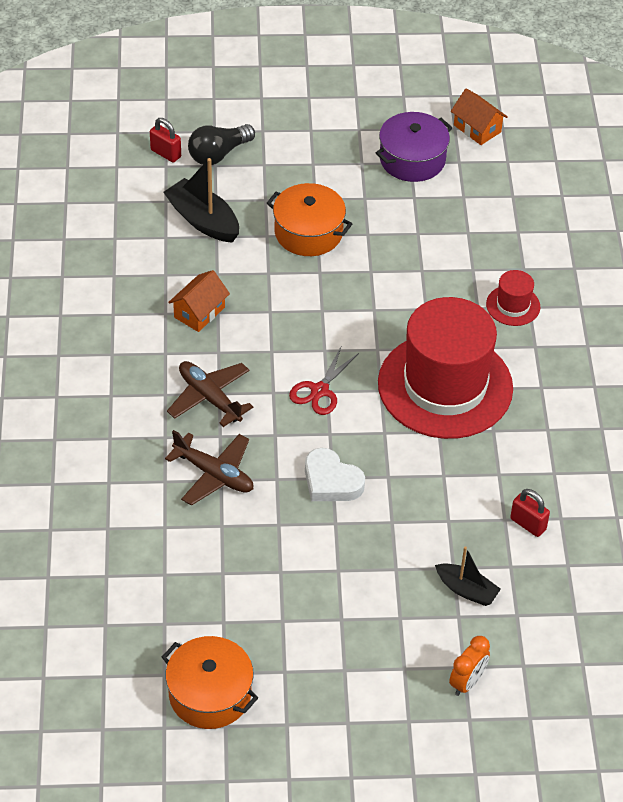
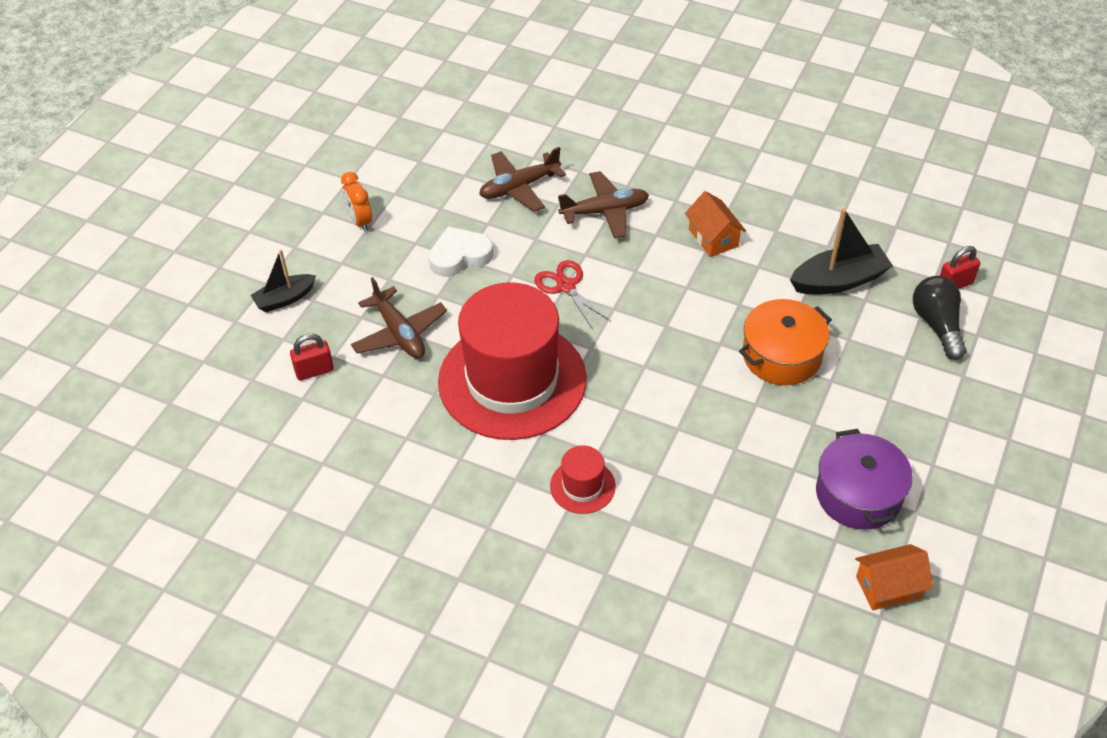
camera: 120 degrees right, 0 degrees up
(210, 694) = (320, 121): orange pot -> none
(448, 484) = (399, 333): none -> brown plane
(467, 682) = (204, 263): orange clock -> orange clock (360, 221)

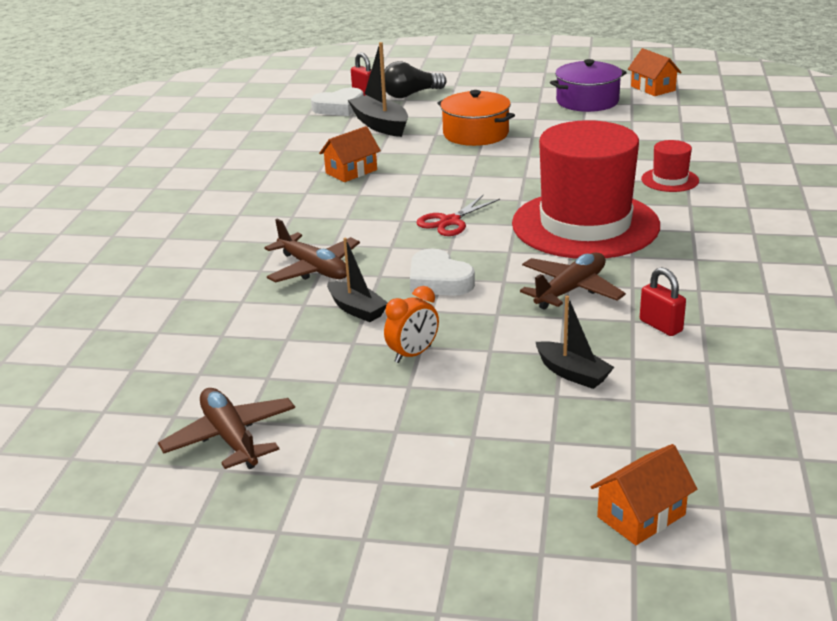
camera: 105 degrees left, 20 degrees down
(127, 286) = (641, 516): none -> orange house
(440, 202) = (356, 309): none -> black boat
(605, 211) = (335, 220): brown plane -> brown plane (230, 438)
(909, 255) = (339, 107): none -> white heart

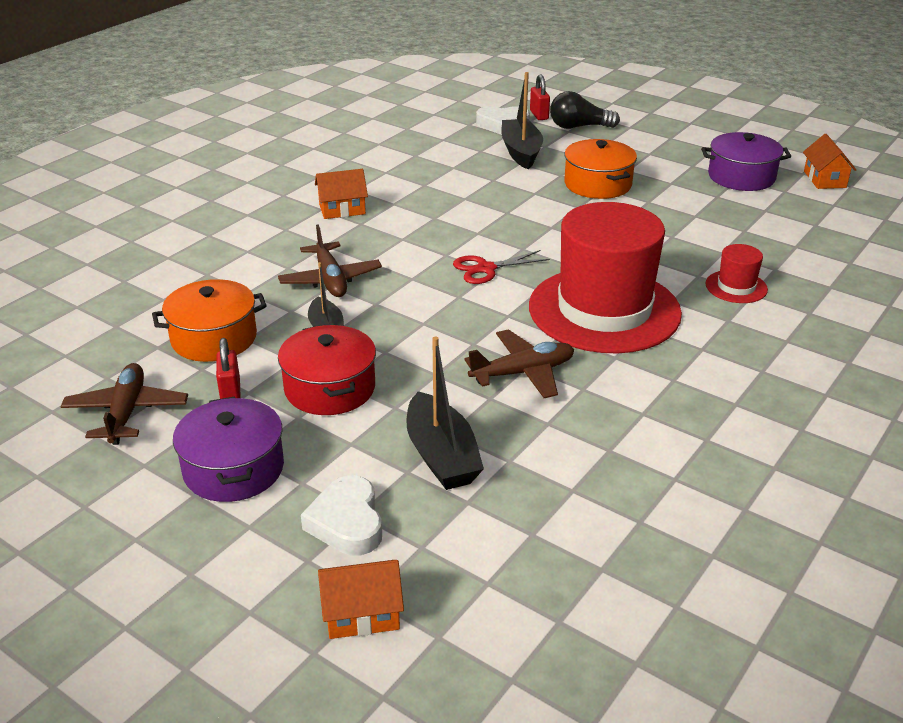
camera: 25 degrees right, 5 degrees up
(251, 348) = (214, 338): none -> orange pot
(351, 171) = (450, 193): orange house -> orange house (342, 209)
(395, 447) = (234, 469): none -> purple pot
(413, 354) = (329, 388): orange clock -> red pot
(438, 280) = (419, 324): white heart -> white heart (347, 522)
(572, 373) = (441, 456): black boat -> black boat, size x1.56
(661, 326) = (568, 438): red padlock -> red padlock (230, 393)

